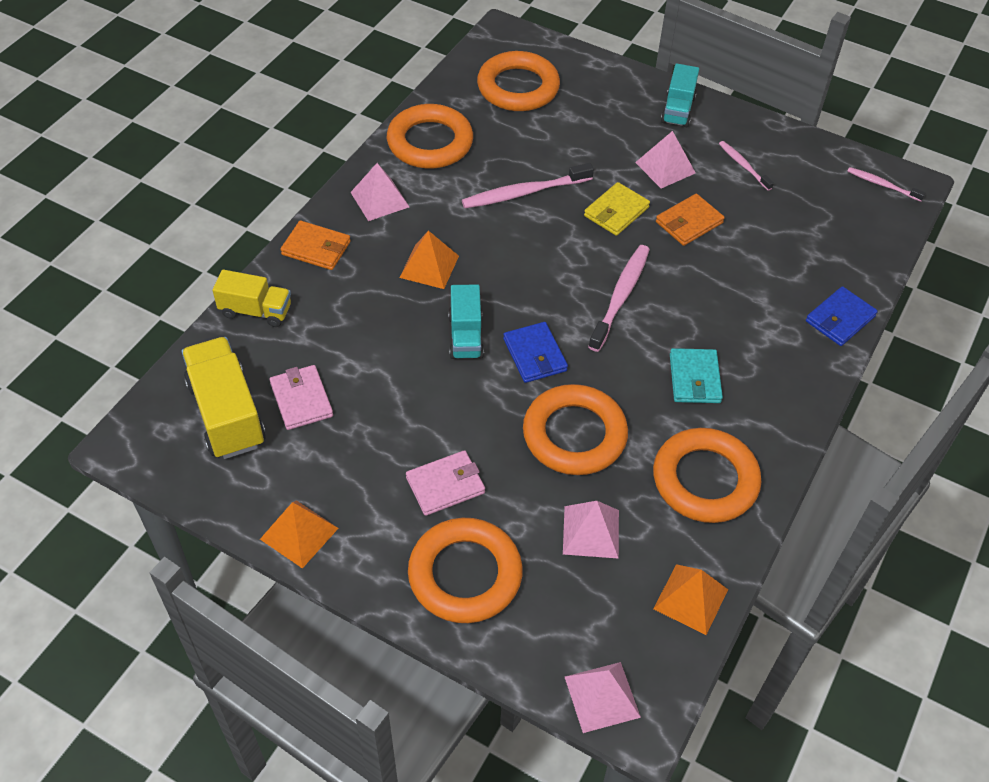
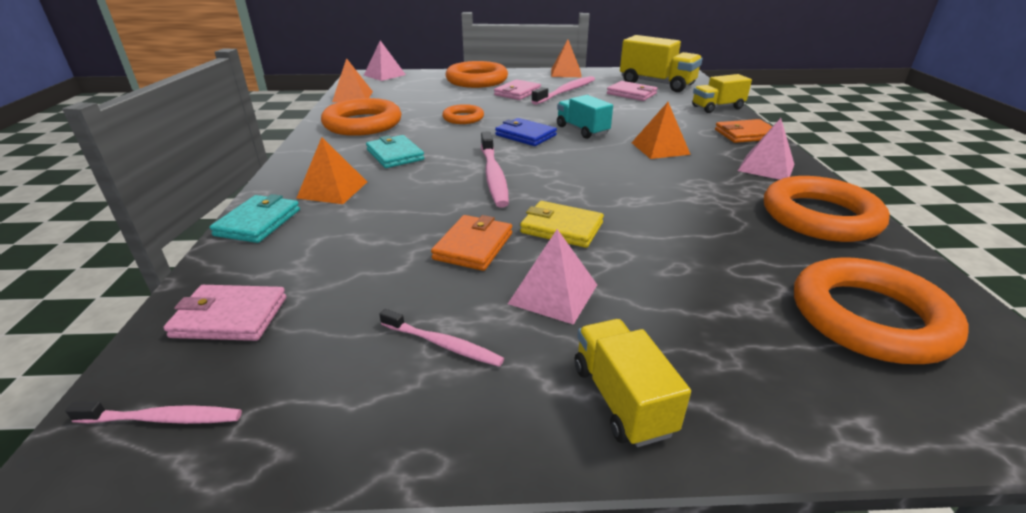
camera: 150 degrees right, 20 degrees down
(525, 192) = (668, 211): pink toothbrush -> pink toothbrush (566, 92)
(574, 435) = (463, 118): orange ring -> orange ring, size x0.55
(591, 532) = (423, 99): pink pyramid -> none
(616, 212) = (561, 228): yellow wallet -> yellow wallet turned 75 degrees counterclockwise
(678, 110) = (621, 399): turquoise truck -> yellow truck
(772, 340) = (333, 190): none -> orange pyramid
(840, 319) = (258, 222): blue wallet -> turquoise wallet
(856, 231) = (230, 317): none -> pink wallet

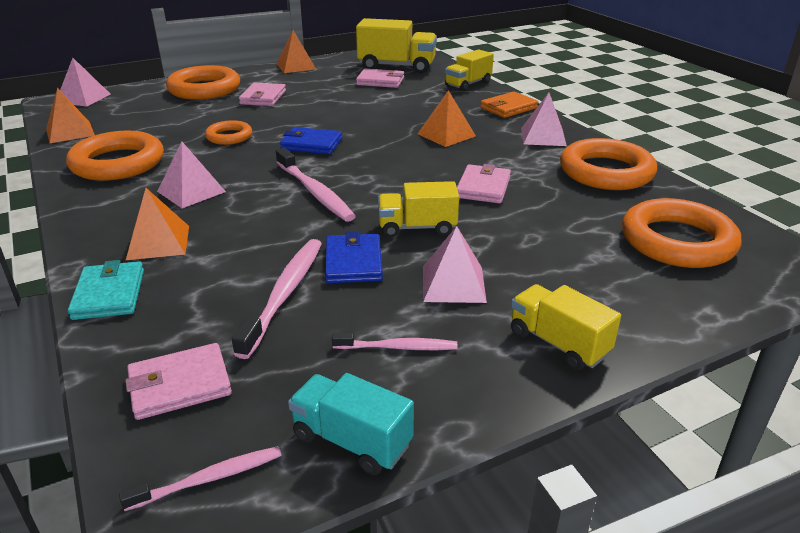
camera: 25 degrees left, 0 degrees up
(395, 155) = (191, 191): turquoise wallet -> pink pyramid
(473, 246) = (353, 262): orange wallet -> blue wallet
(561, 228) = (417, 227): yellow wallet -> yellow truck
(566, 92) = (313, 89): pink toothbrush -> pink toothbrush (284, 294)
(582, 130) = (362, 129): turquoise truck -> turquoise truck (351, 440)
(661, 204) = (483, 187): none -> pink wallet

